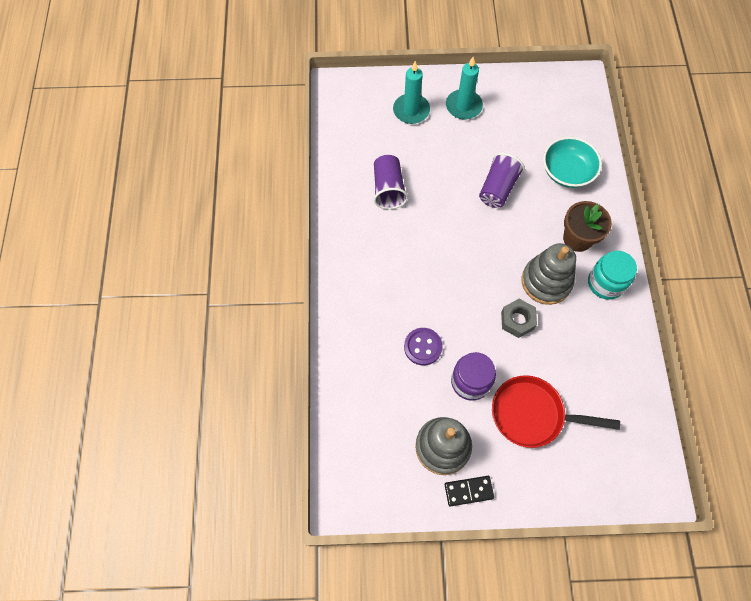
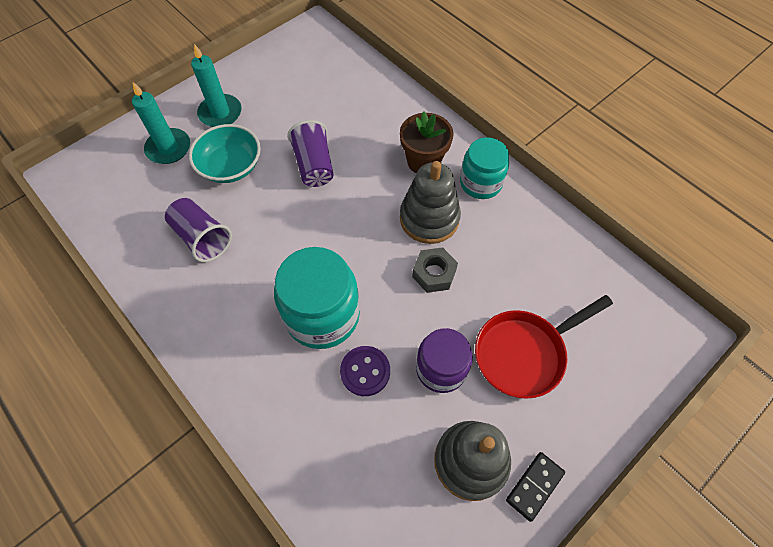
camera: 40 degrees left, 5 degrees down
(424, 293) = (322, 315): none -> turquoise jar
(567, 172) = (365, 111): turquoise bowl -> turquoise bowl (231, 166)

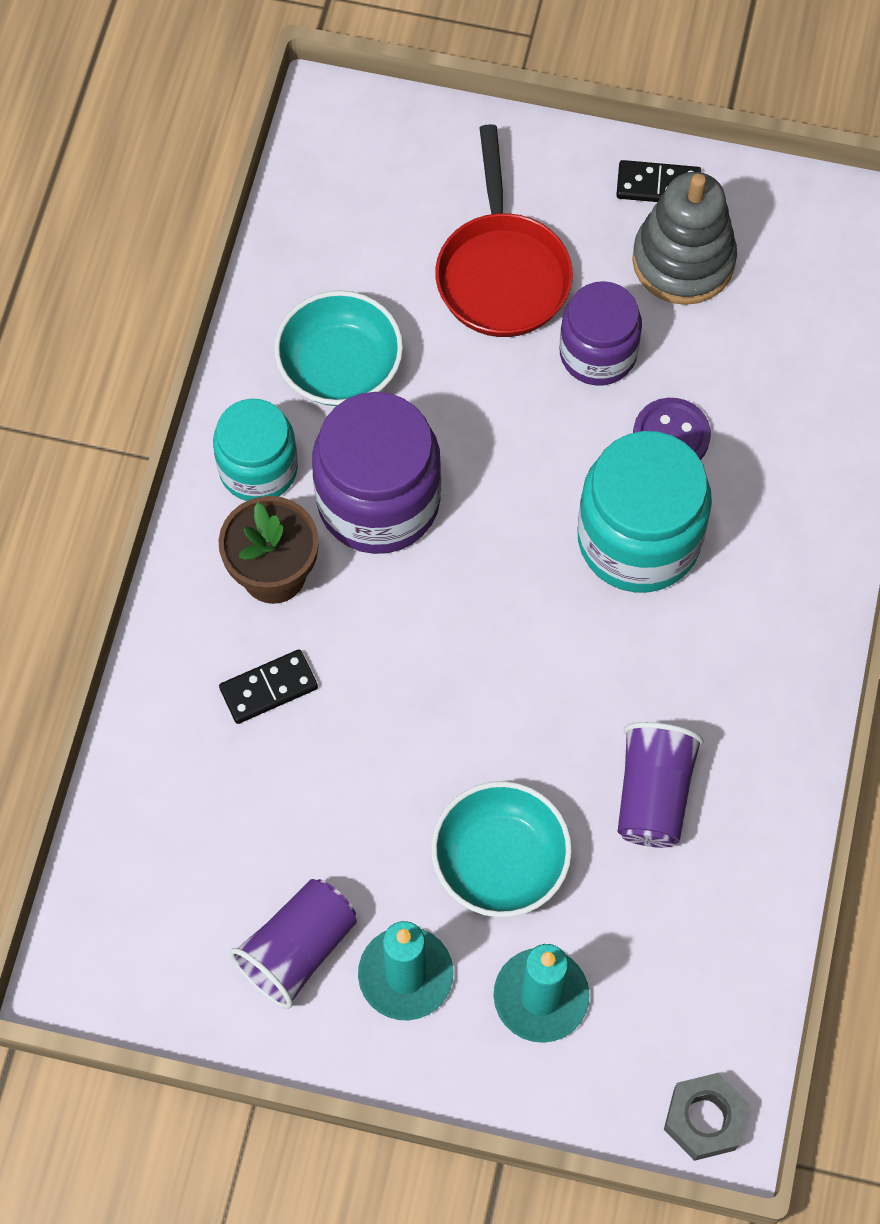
camera: 125 degrees left, 5 degrees up
(314, 165) = (402, 732): purple cup -> purple cup (298, 950)
(373, 133) = (268, 688): none -> black domino
(429, 218) = (378, 501): grey stacking toy -> purple jar
(434, 273) = (467, 440): grey nut -> grey nut (704, 1119)
(513, 244) = (340, 368): none -> turquoise bowl
(524, 353) = (502, 273): red pan -> red pan turned 60 degrees clockwise

